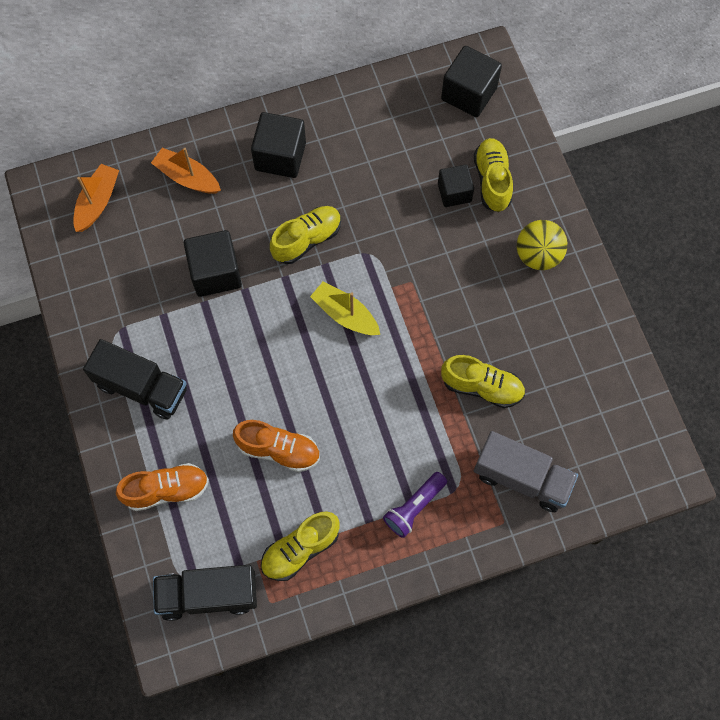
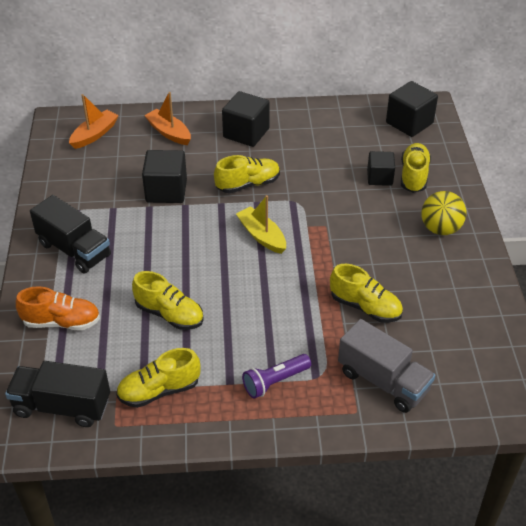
camera: 15 degrees right, 25 degrees down
(279, 450) = (169, 314): orange shoe -> yellow shoe

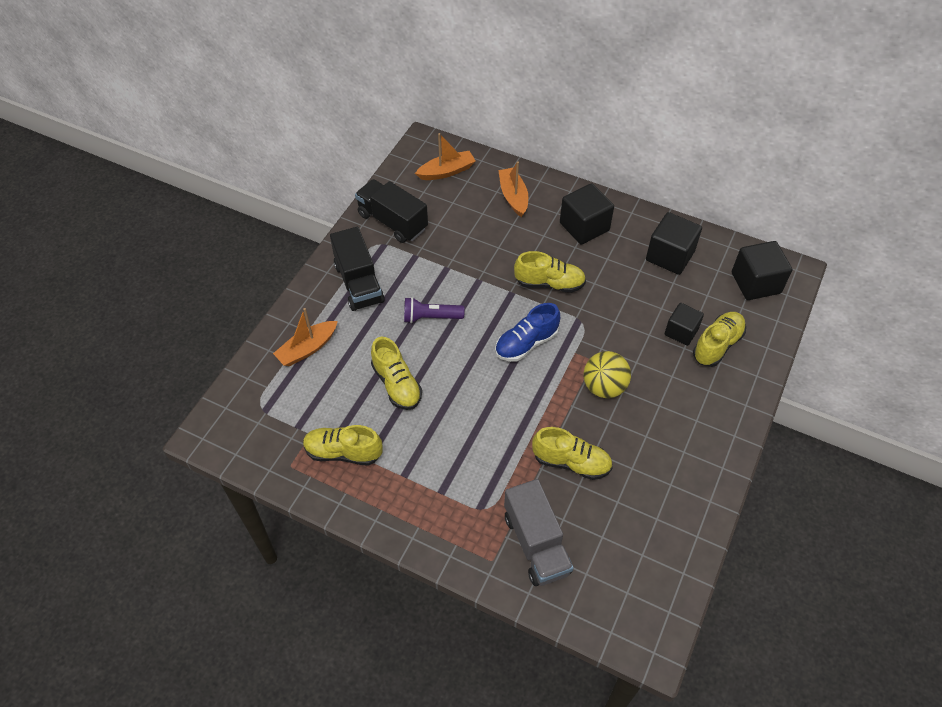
camera: 30 degrees right, 10 degrees up
(62, 322) = (307, 349): orange shoe -> orange boat
(62, 406) = (261, 427): black truck -> black truck (392, 221)
(166, 191) = (472, 258): black cube -> black cube (670, 256)
(262, 236) = (526, 343): yellow boat -> blue shoe
(275, 382) = (442, 494): purple flashlight -> purple flashlight (430, 317)
(365, 307) = (571, 462): yellow shoe -> yellow shoe turned 45 degrees counterclockwise
(440, 229) = (702, 415): yellow ball -> yellow ball (604, 387)

